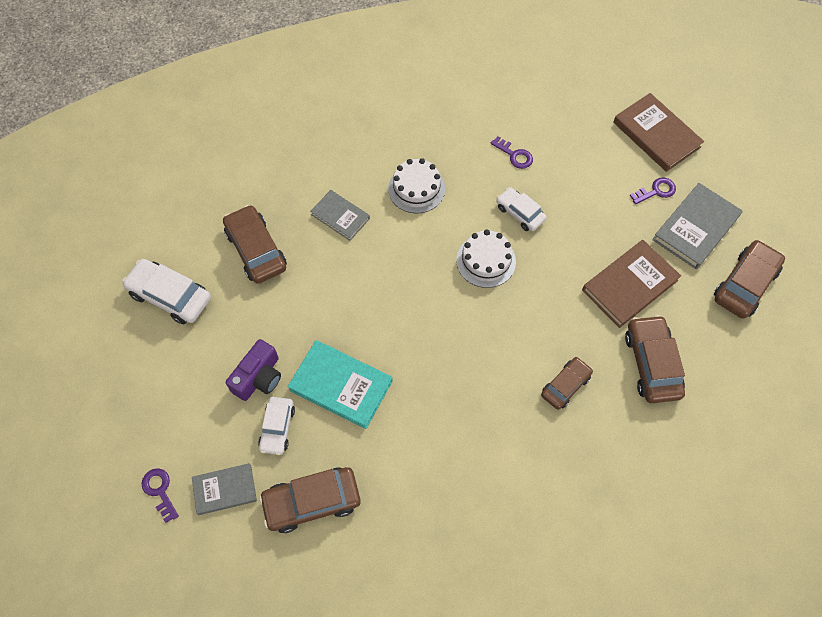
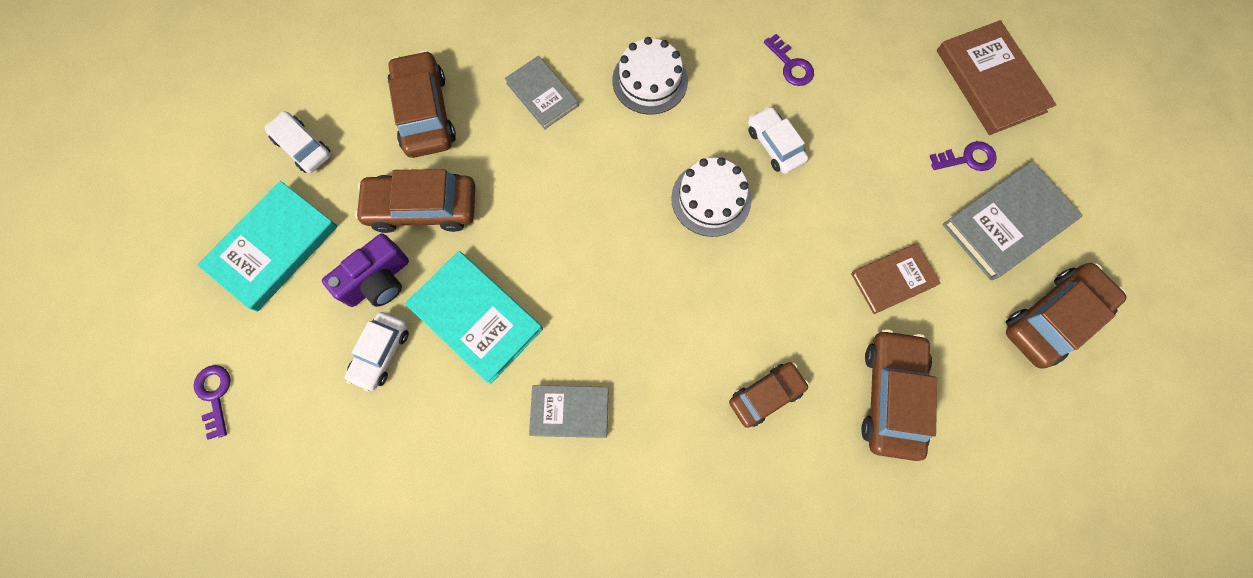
camera: 15 degrees right, 10 degrees up
(170, 296) = (303, 147): white car -> white car, size x0.63
(171, 374) = (273, 248): none -> turquoise book
(225, 490) = (293, 416): grey book -> grey book (569, 411)
(312, 502) = (394, 462): brown car -> brown car (422, 208)
(629, 285) = (893, 279): brown book -> brown book, size x0.63

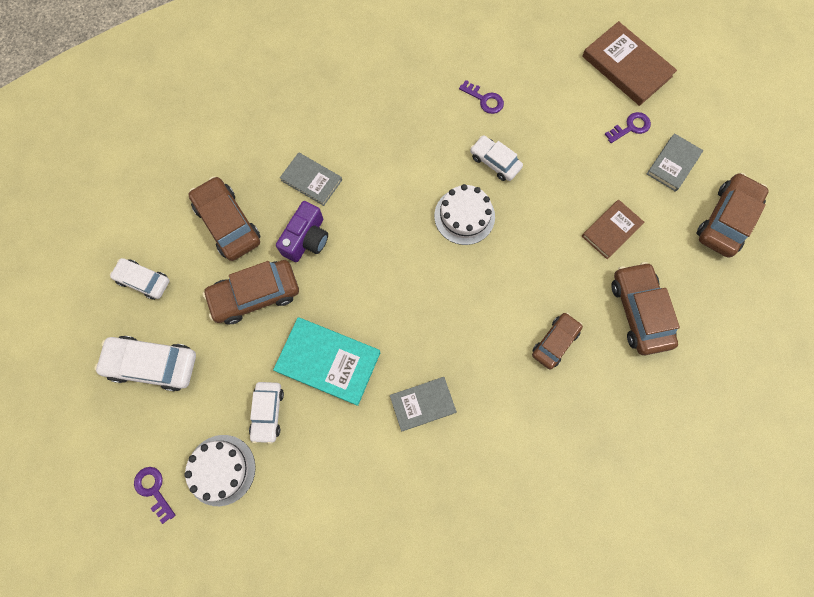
camera: 20 degrees left, 0 degrees up
(273, 248) = (153, 364): turquoise book -> white car
(378, 280) = (244, 360): purple camera -> purple camera (306, 239)
(650, 80) = (387, 144): white cake -> white cake (221, 470)
(1007, 223) = (673, 164): grey book -> grey book, size x0.63

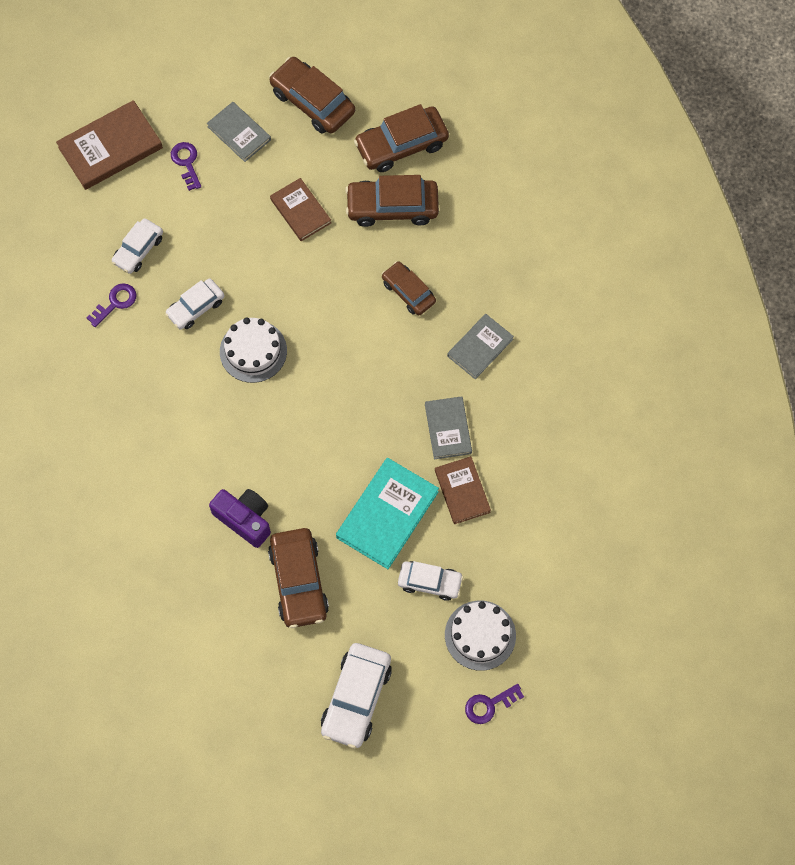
camera: 80 degrees left, 5 degrees down
(143, 281) = (257, 703): white car -> white car (138, 250)
(228, 223) = (207, 603): brown car -> brown car (401, 145)
(311, 180) = (173, 505): grey book -> grey book (480, 347)
(362, 428) = (462, 491): none -> brown book

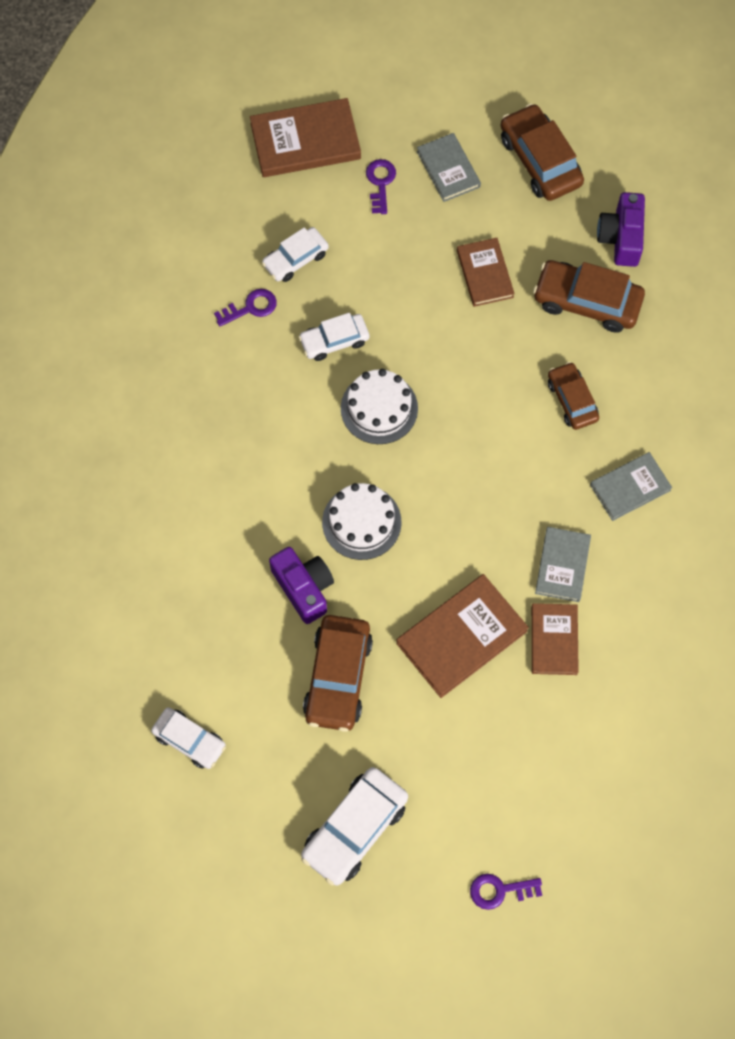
camera: 20 degrees right, 0 degrees up
(387, 514) = (461, 637): turquoise book -> brown book
(401, 145) = (621, 238): brown car -> purple camera
(430, 582) = (482, 729): white car -> white car (189, 740)
(480, 635) = (517, 808): white cake -> white cake (361, 522)

